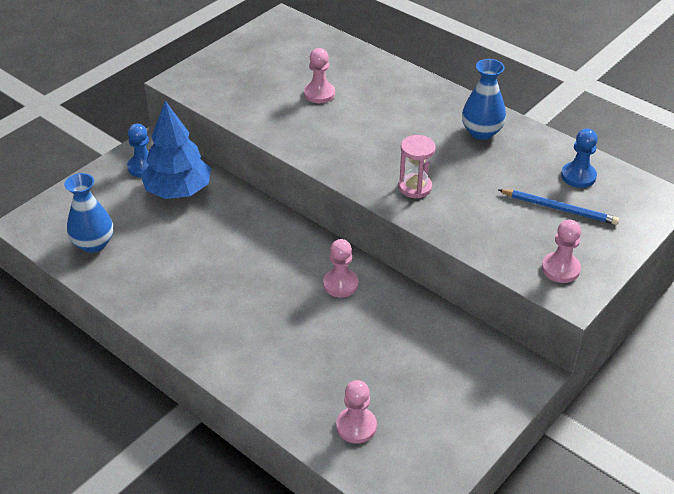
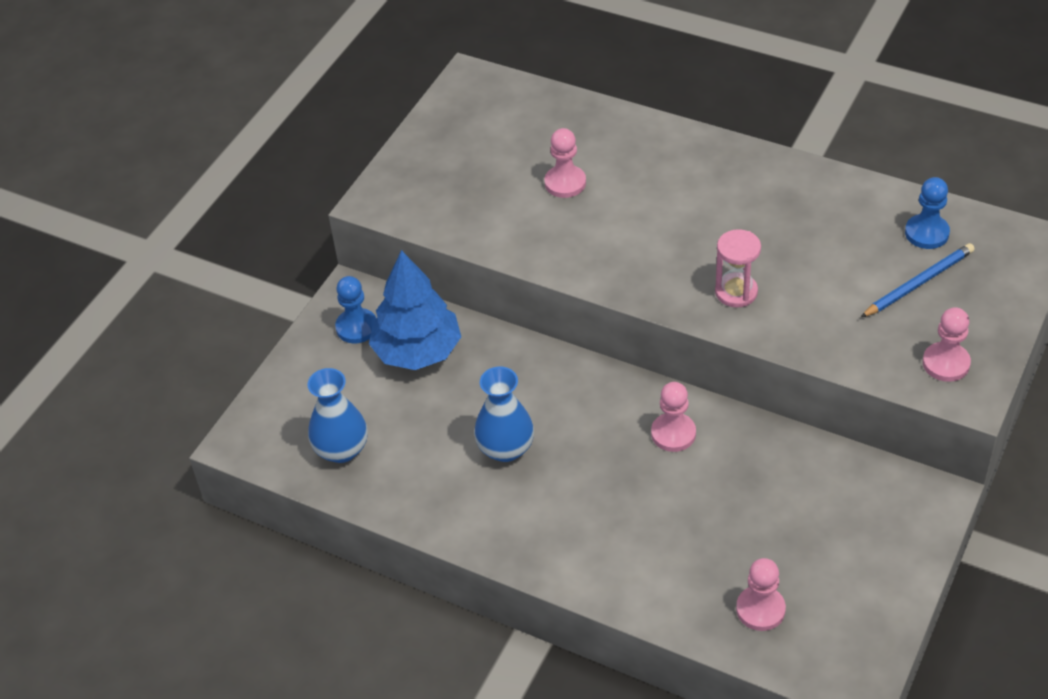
camera: 10 degrees left, 5 degrees up
(481, 132) = (789, 196): blue vase -> blue vase (506, 448)
(559, 209) = (918, 283): blue pencil -> blue pencil turned 45 degrees counterclockwise

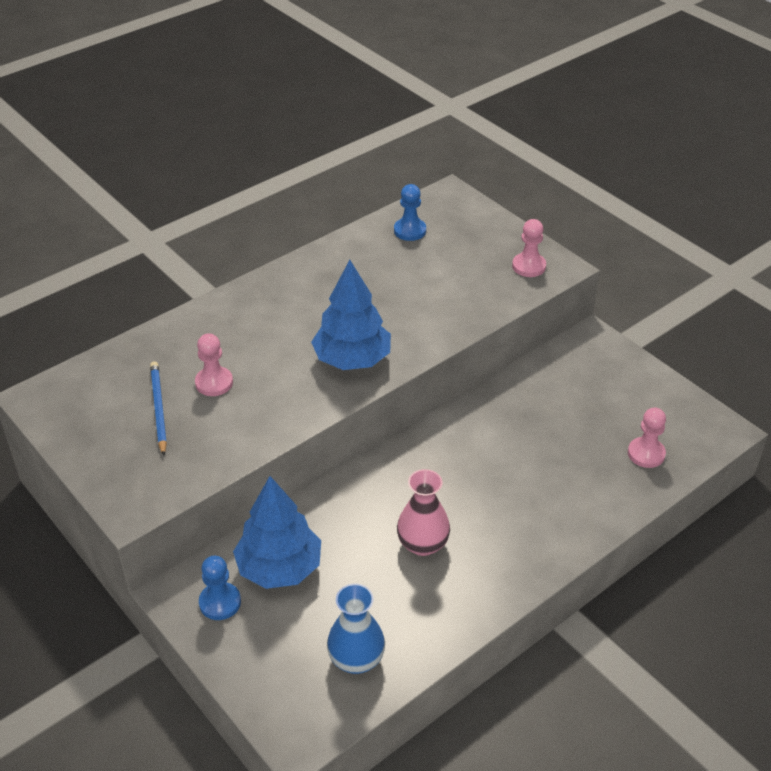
camera: 70 degrees left, 5 degrees down
(506, 448) = (422, 544): blue vase -> pink vase
(668, 269) = (352, 359): none -> blue tree
(673, 433) = (466, 441): pink pawn -> none
(736, 292) = (400, 334): pink hourglass -> none
(918, 283) = (451, 251): blue pencil -> blue pencil (158, 409)

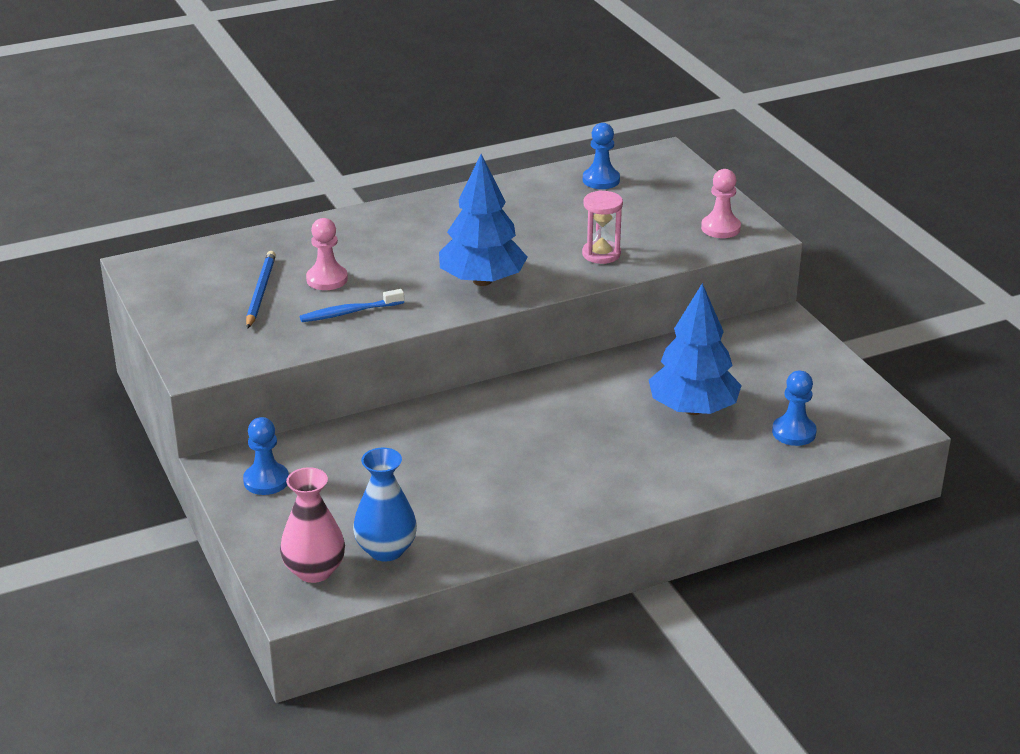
camera: 15 degrees right, 10 degrees down
(249, 417) = (349, 312): none -> blue toothbrush
(279, 567) = (340, 463): blue tree -> blue tree (693, 409)
(422, 544) = (502, 469): pink vase -> pink vase (314, 571)
(442, 312) = (601, 254): none -> pink hourglass
(646, 454) = (794, 432): pink pawn -> blue pawn

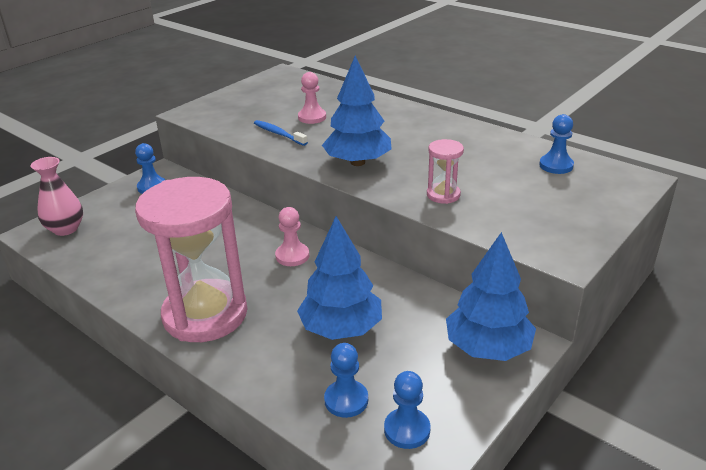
camera: 65 degrees right, 0 degrees up
(260, 292) = (280, 105): blue pencil -> none
(386, 550) = (94, 246): blue vase -> none
(605, 487) = (205, 314): none -> pink hourglass
(720, 228) = (551, 236): pink pawn -> pink pawn (292, 256)
(776, 341) = (487, 348): none -> blue tree
(847, 412) = (407, 430): none -> blue pawn

